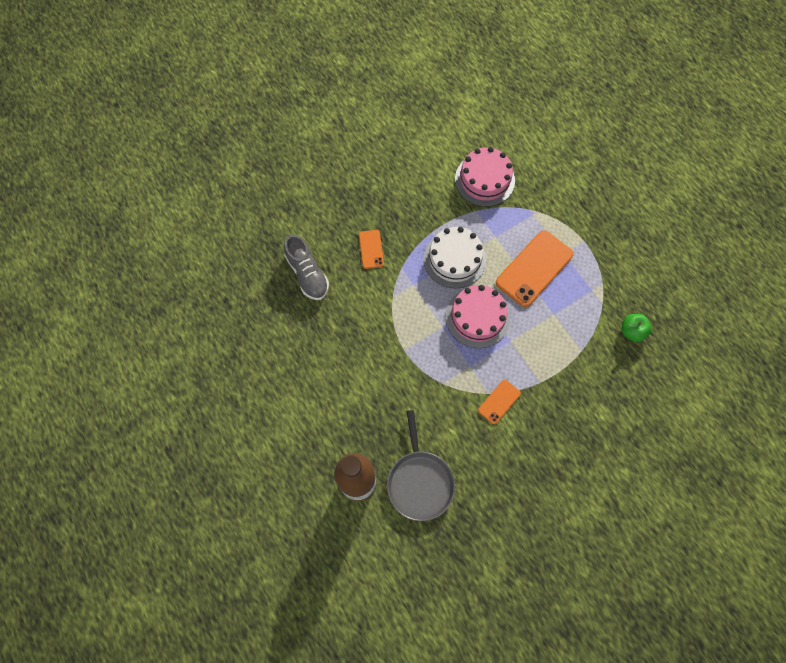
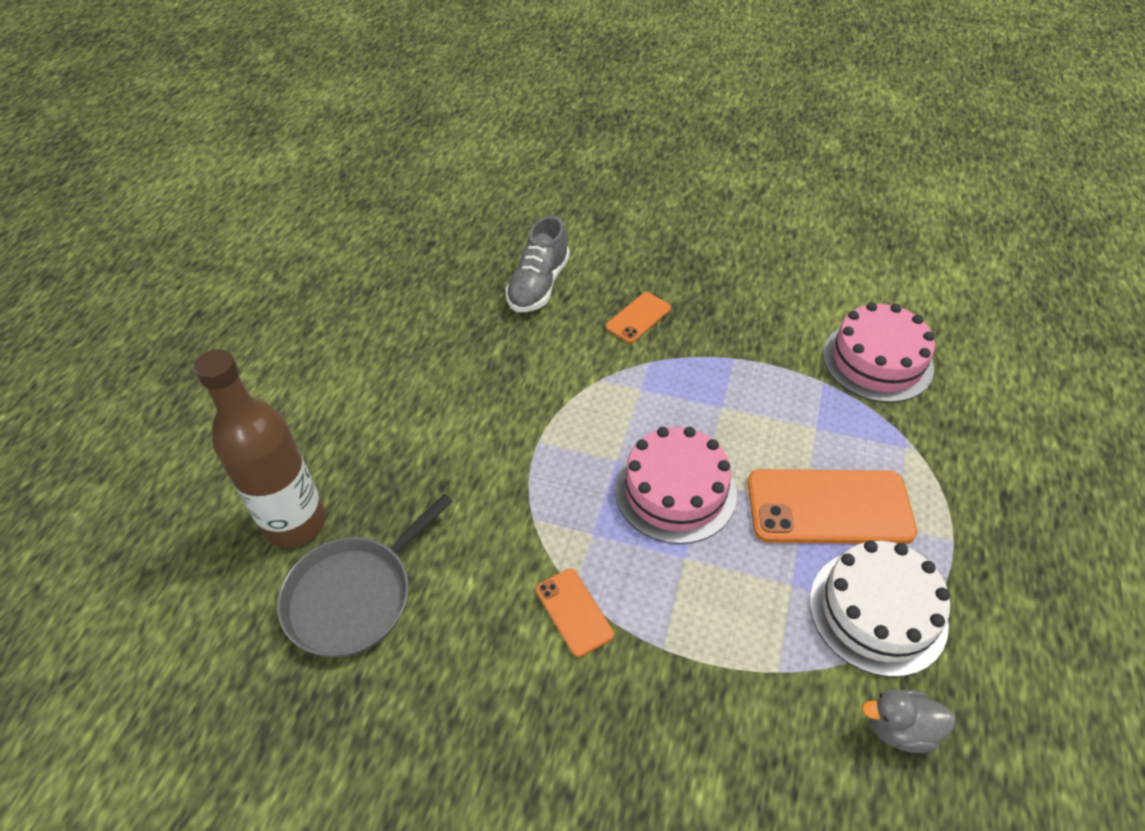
camera: 50 degrees right, 20 degrees down
(454, 259) = (728, 406): white cake -> white cake (877, 611)
(499, 402) = (574, 612): orange phone -> orange phone turned 60 degrees clockwise
(632, 331) = (899, 729): green apple -> grey duck

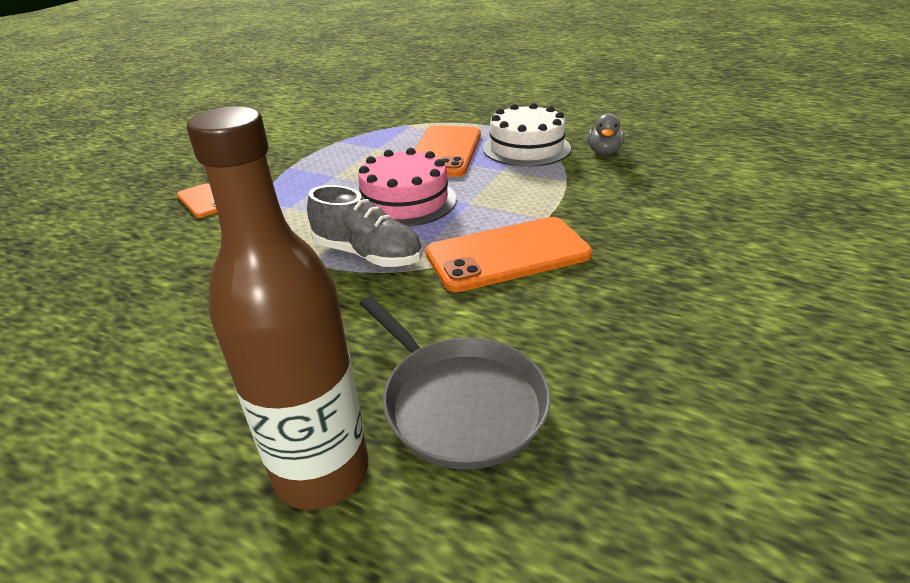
camera: 80 degrees left, 15 degrees down
(538, 285) = (96, 251): grey shoe -> grey shoe (368, 255)
(574, 612) = (507, 254): orange phone -> orange phone, size x1.95
(877, 361) = (333, 124): pink cake -> none

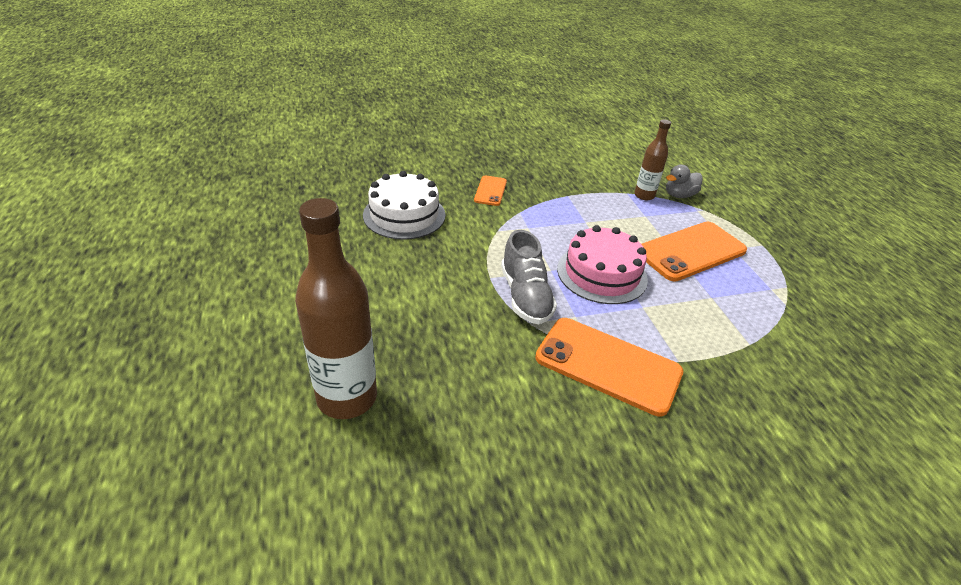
camera: 45 degrees right, 5 degrees up
(355, 136) = (644, 195): none -> brown bottle
(459, 402) = (444, 426): grey pan -> none
(526, 148) = (764, 292): white cake -> white cake (404, 215)
(603, 152) = (832, 344): grey duck -> grey duck (679, 195)

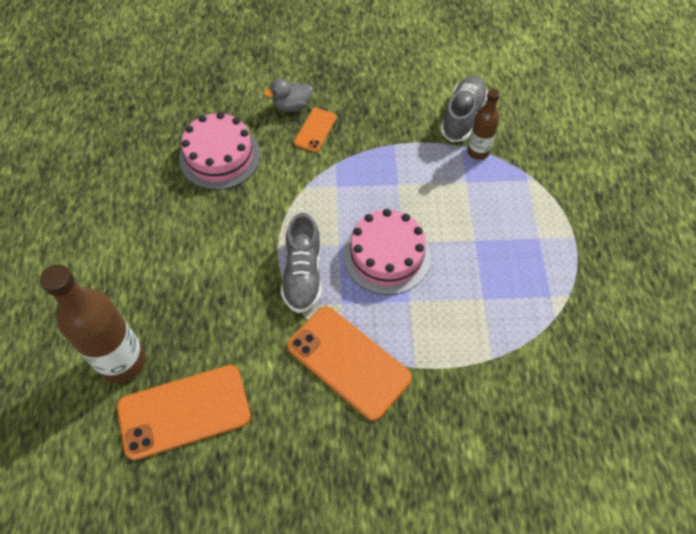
camera: 15 degrees right, 20 degrees up
(404, 215) = (220, 156): white cake -> pink cake
(617, 174) = (462, 116): none -> grey shoe
(679, 195) = (518, 155): grey duck -> grey duck (292, 106)
(690, 251) = (491, 237): orange phone -> orange phone (184, 411)

